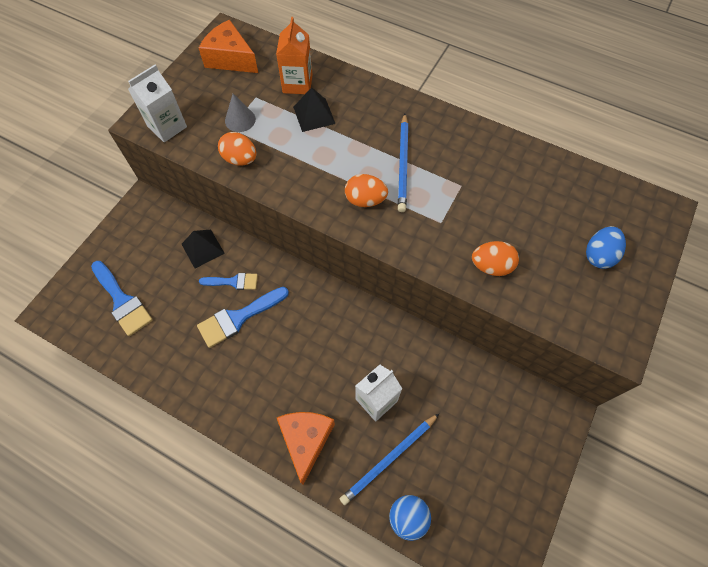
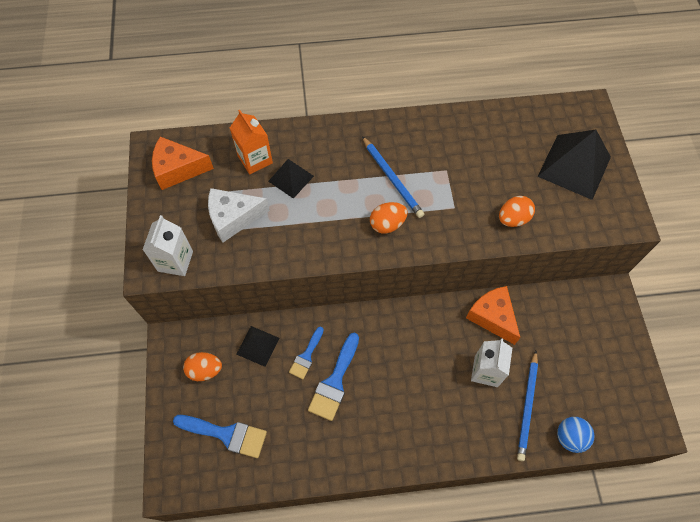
camera: 35 degrees left, 0 degrees up
(233, 282) = (306, 356): blue brush -> blue brush turned 150 degrees clockwise
(240, 120) = (233, 218): grey cone -> white cheese
(240, 159) = (262, 251): orange egg -> orange egg (205, 370)
(306, 440) = (460, 436): orange cheese -> orange cheese (492, 317)
(598, 255) = (574, 166): blue egg -> black pyramid

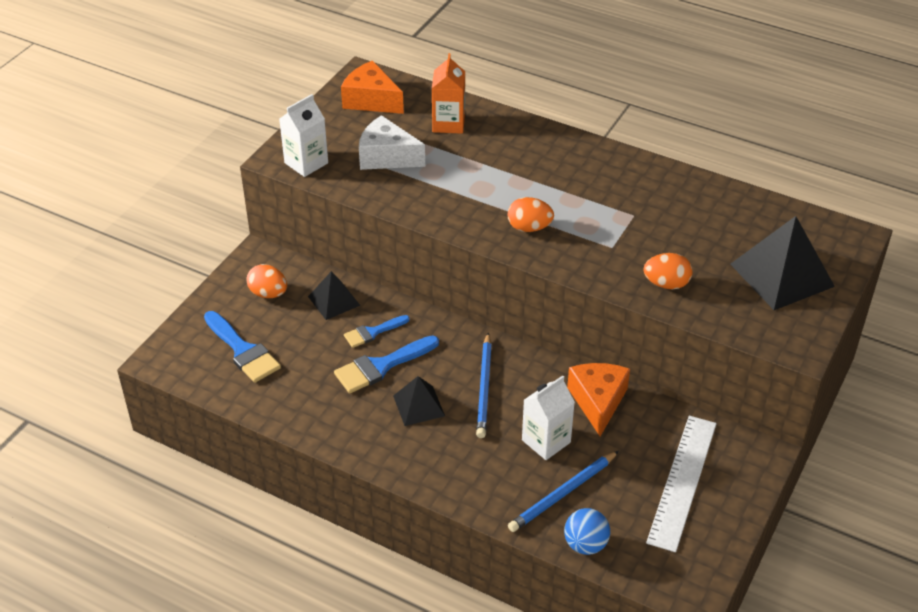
camera: 35 degrees right, 20 degrees down
(291, 178) = (469, 152): black pyramid -> black pyramid (418, 405)
(392, 179) = (569, 196): blue pencil -> blue pencil (484, 388)
(586, 346) = (682, 481): none -> white ruler

